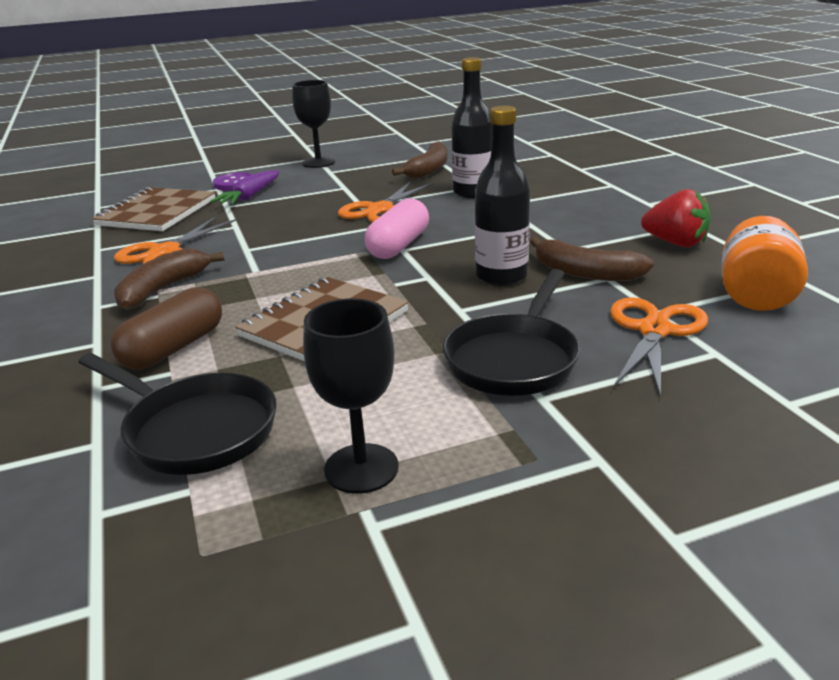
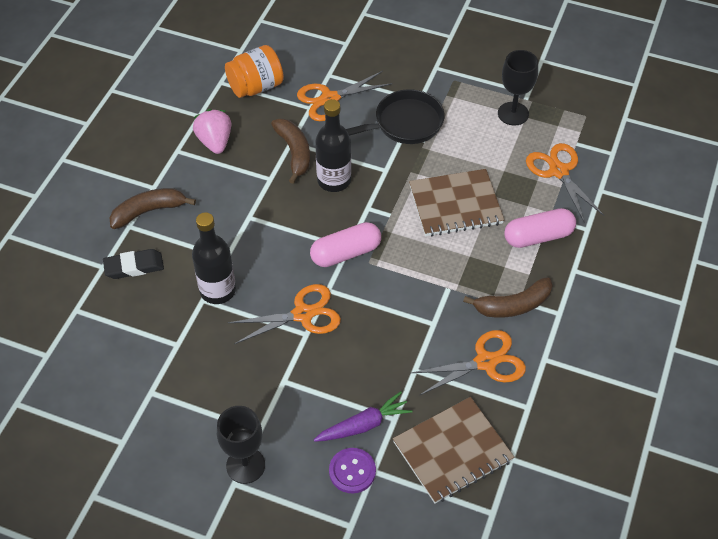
camera: 140 degrees left, 25 degrees up
(174, 348) = (538, 236): brown capsule -> pink capsule
(195, 430) = (559, 171): black pan -> orange scissors
(428, 170) = (191, 361): brown banana -> brown banana (149, 211)
(559, 176) = (134, 267): none -> black eraser
(675, 243) = (215, 142): red strawberry -> pink strawberry

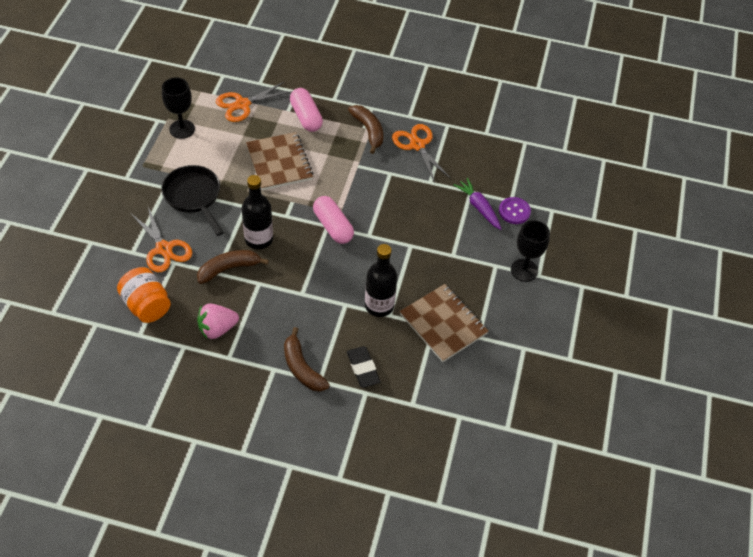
camera: 100 degrees left, 0 degrees up
(303, 314) = (393, 249): orange scissors -> none
(452, 451) = (487, 161): brown notebook -> brown notebook (443, 324)

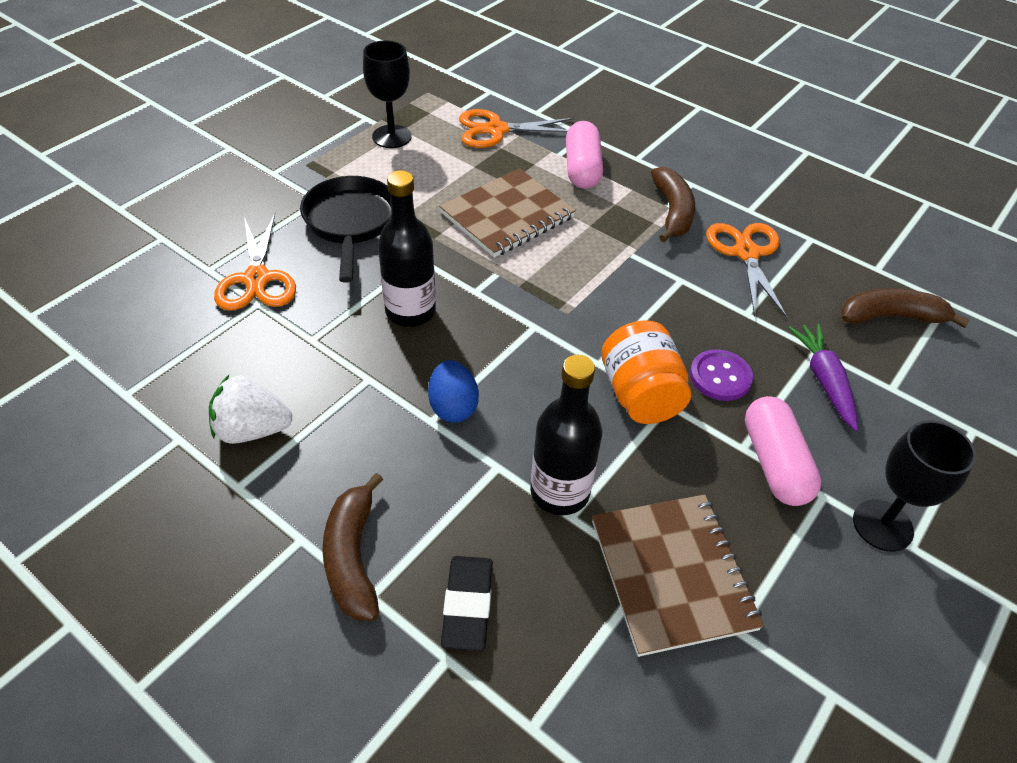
camera: 25 degrees right, 5 degrees down
(147, 305) = (170, 353): orange jar -> orange jar (640, 395)
(217, 329) = (252, 430): pink strawberry -> white strawberry
(229, 269) = (334, 340): brown banana -> brown banana (891, 317)
(279, 163) = (507, 215): brown notebook -> brown notebook turned 45 degrees clockwise
(309, 283) = (453, 407): none -> blue egg
(333, 226) = (544, 330): pink capsule -> pink capsule (775, 463)
(514, 211) = (893, 409): purple button -> purple button (720, 377)

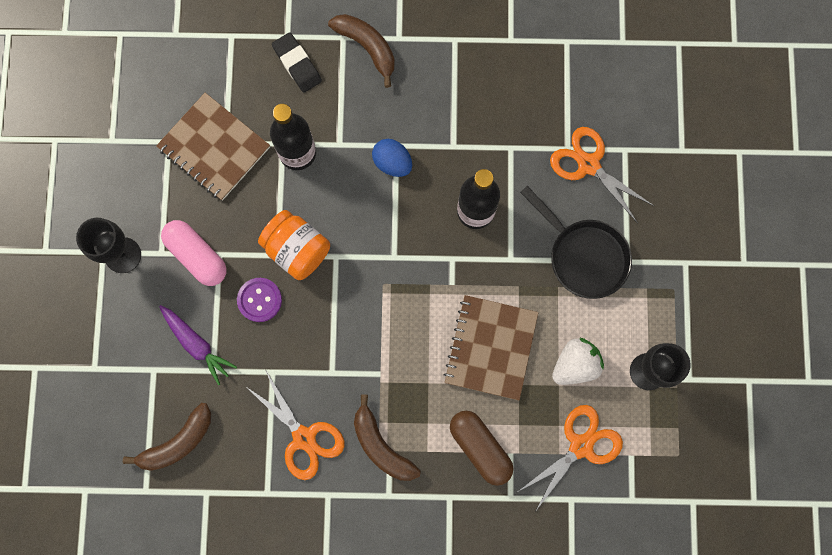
camera: 145 degrees right, 30 degrees up
(252, 430) = (481, 71): white strawberry -> white strawberry (575, 365)
(582, 168) = (480, 447): pink capsule -> brown capsule

